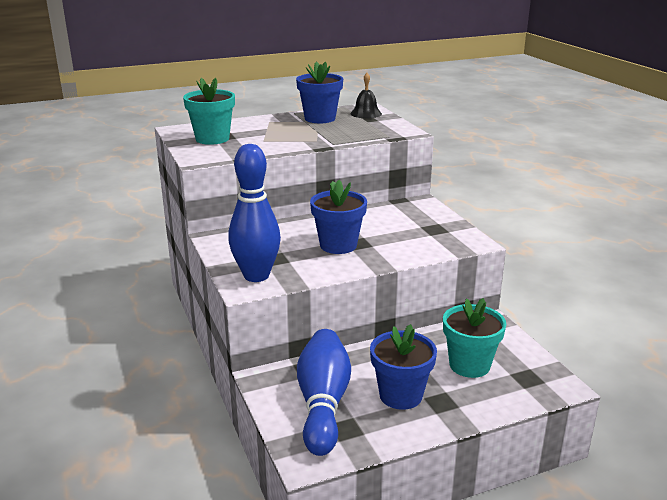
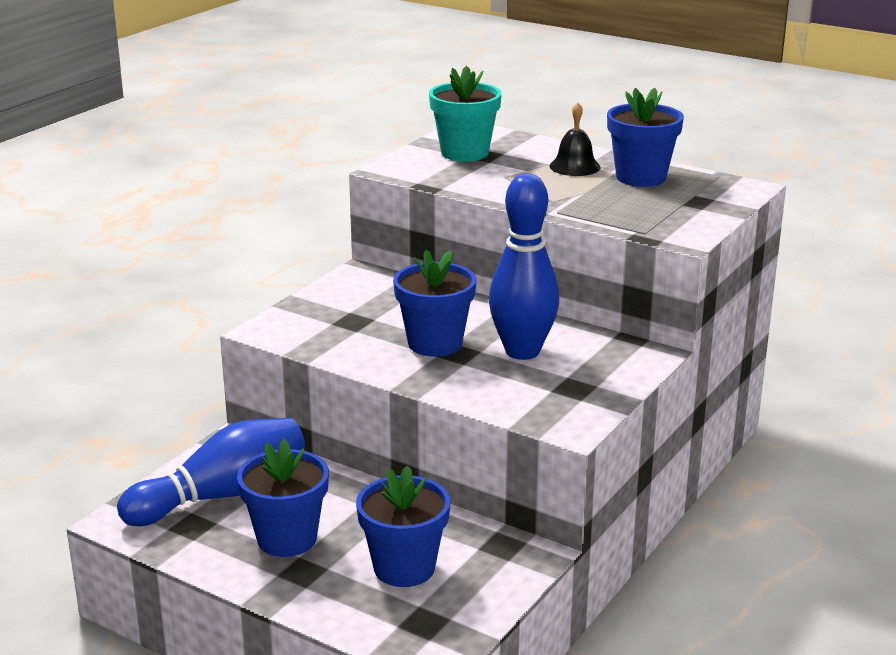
camera: 55 degrees right, 0 degrees up
(256, 276) = (299, 326): blue bowling pin -> blue bowling pin (522, 351)
(366, 113) = (715, 194): black bell -> black bell (574, 166)
(469, 365) = (404, 568): turquoise flower pot -> blue flower pot

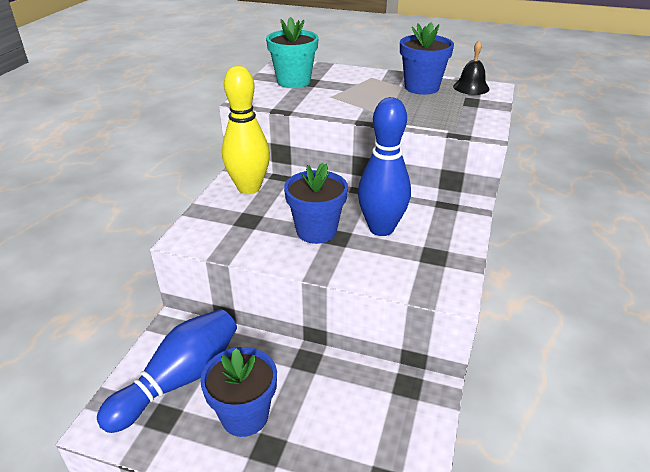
camera: 15 degrees left, 10 degrees up
(370, 287) = (249, 188): none -> yellow bowling pin
(404, 568) = (346, 426): blue flower pot -> none
(574, 166) = (373, 84): black bell -> black bell (471, 87)

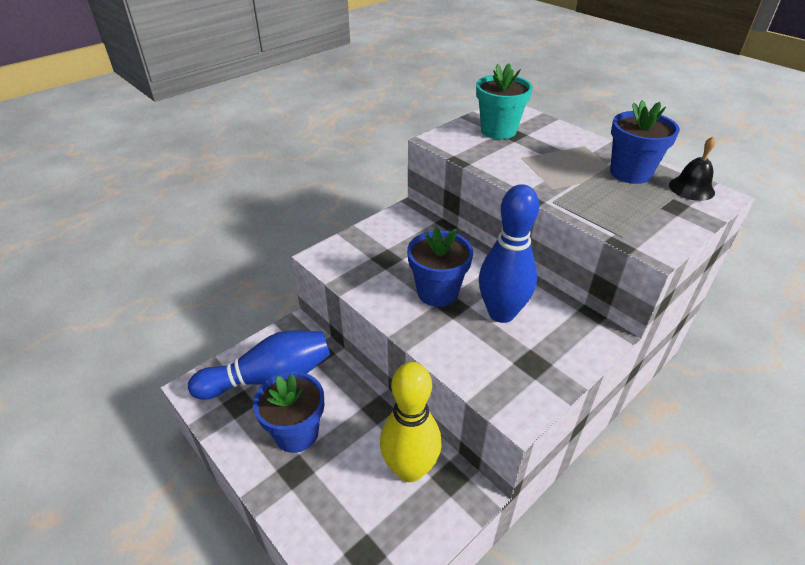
camera: 30 degrees right, 5 degrees up
(249, 188) = (410, 226): yellow bowling pin -> yellow bowling pin (410, 469)

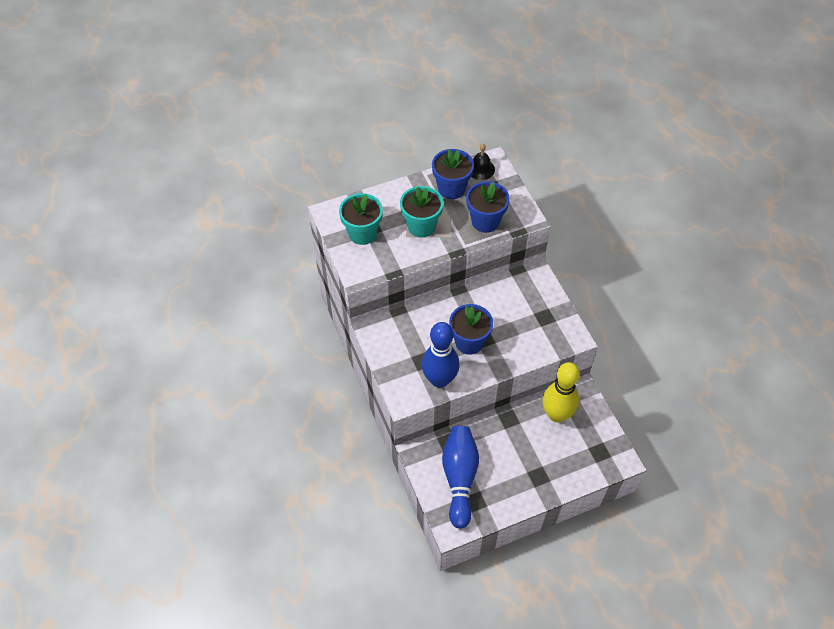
camera: 70 degrees left, 15 degrees up
(296, 433) = (511, 470): blue flower pot -> blue flower pot (485, 221)
(501, 313) = (501, 315): blue bowling pin -> blue bowling pin (439, 379)
(547, 164) = (421, 226): none -> turquoise flower pot

